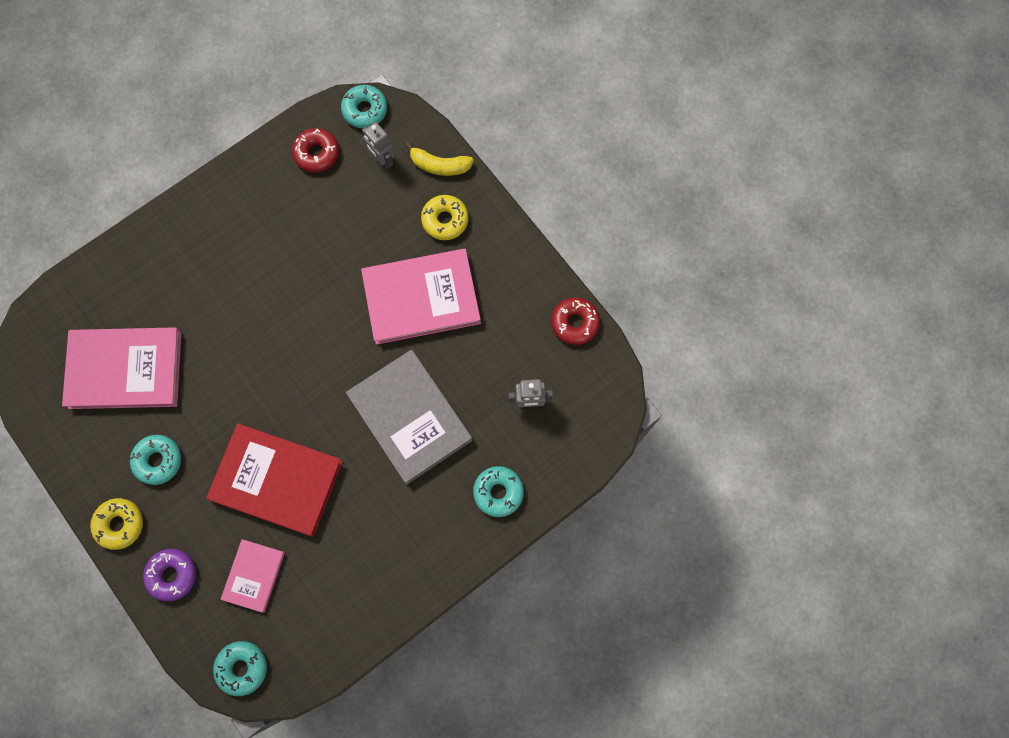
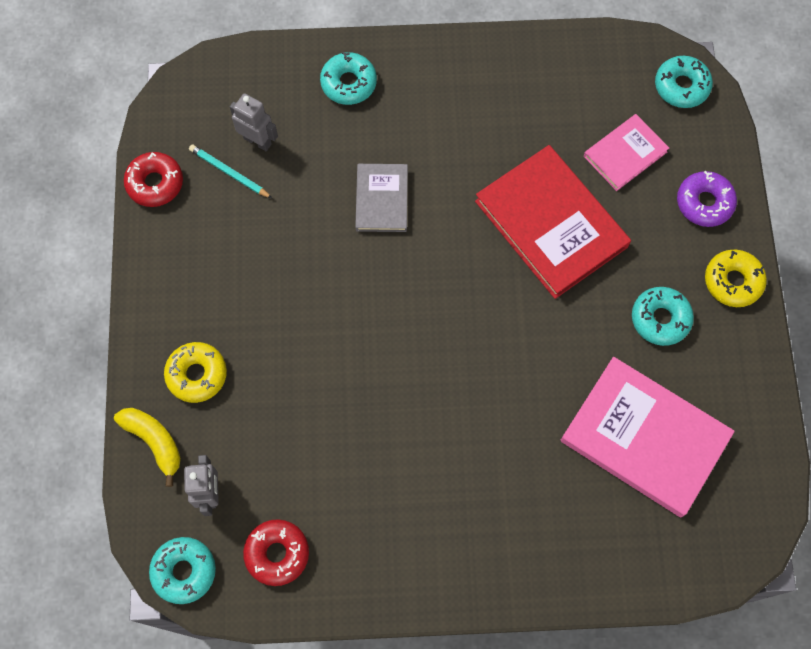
camera: 145 degrees left, 5 degrees down
(409, 417) = (382, 199): grey book -> grey book, size x0.54
(421, 298) = (284, 307): pink book -> none
(530, 365) = (229, 173): none -> turquoise pencil

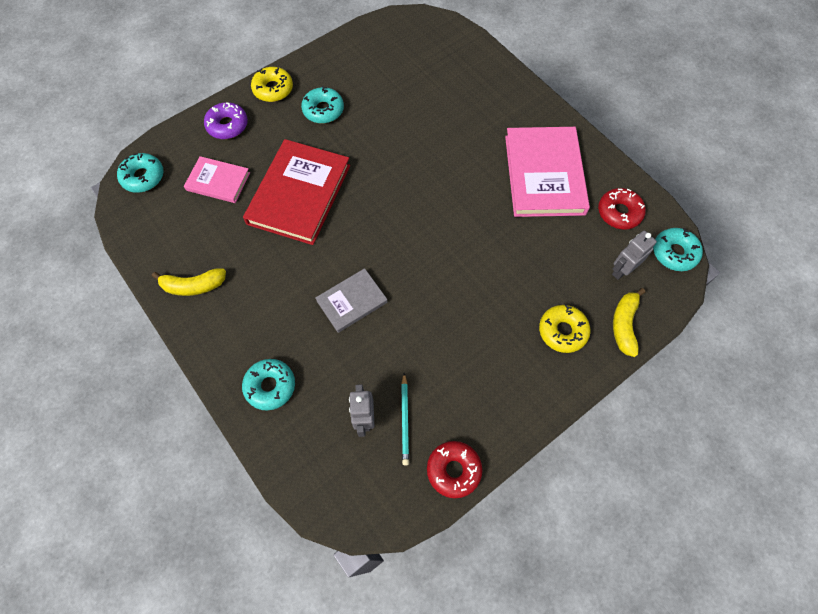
camera: 125 degrees left, 5 degrees down
(505, 71) = (193, 286): none -> yellow banana
(644, 438) = (401, 84): pink book -> pink book (544, 174)

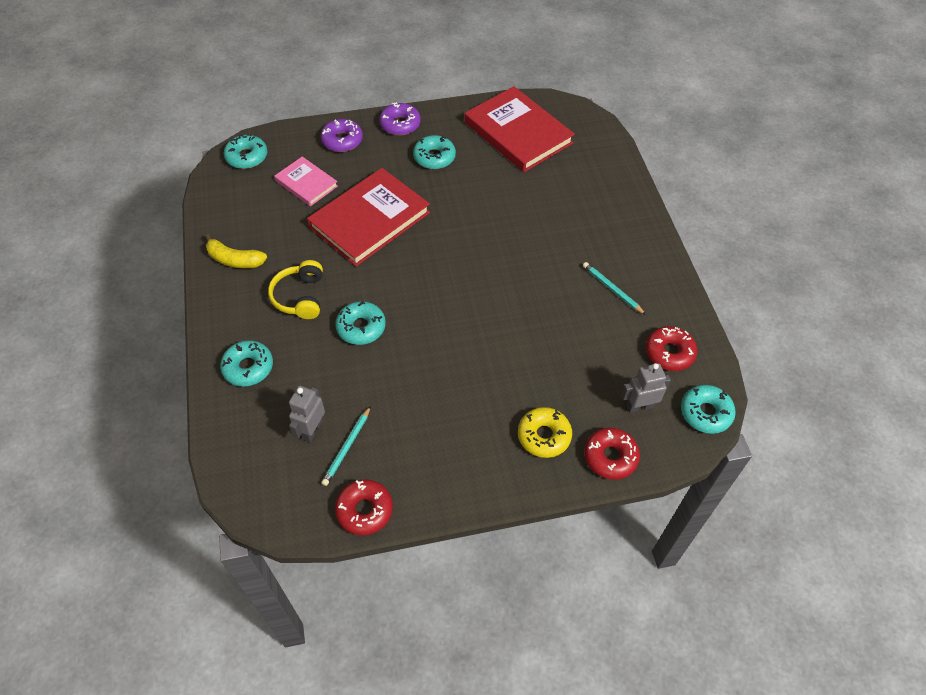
camera: 25 degrees right, 10 degrees down
(273, 89) = (400, 124): yellow donut -> purple donut
(278, 296) = (300, 297): none -> yellow headphones
(352, 301) = (361, 327): grey book -> turquoise donut
(384, 58) = (518, 133): none -> red book
(544, 174) = (612, 289): pink book -> turquoise pencil
(624, 325) = (610, 457): yellow banana -> red donut

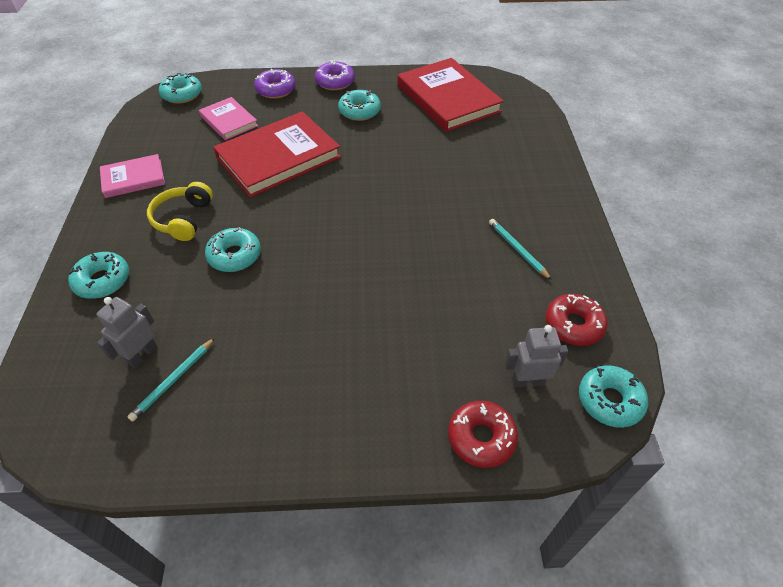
camera: 10 degrees right, 5 degrees down
(235, 260) = (133, 178): yellow banana -> pink book
(364, 510) = (166, 458): red donut -> none
(544, 436) = (405, 400): yellow donut -> none

